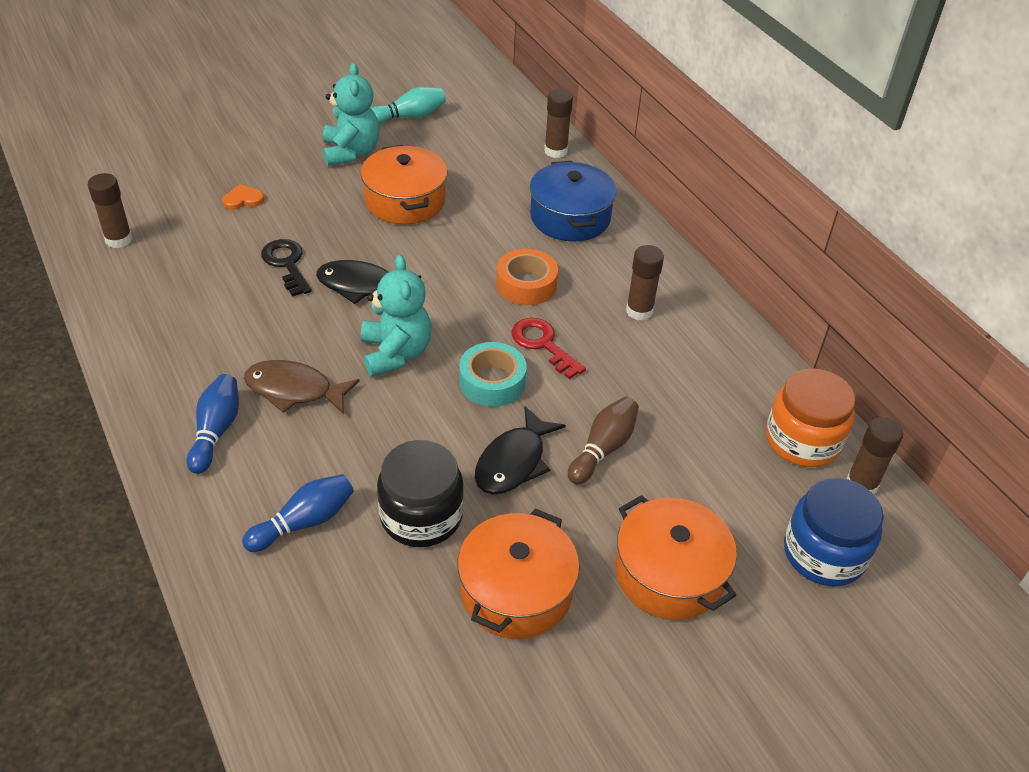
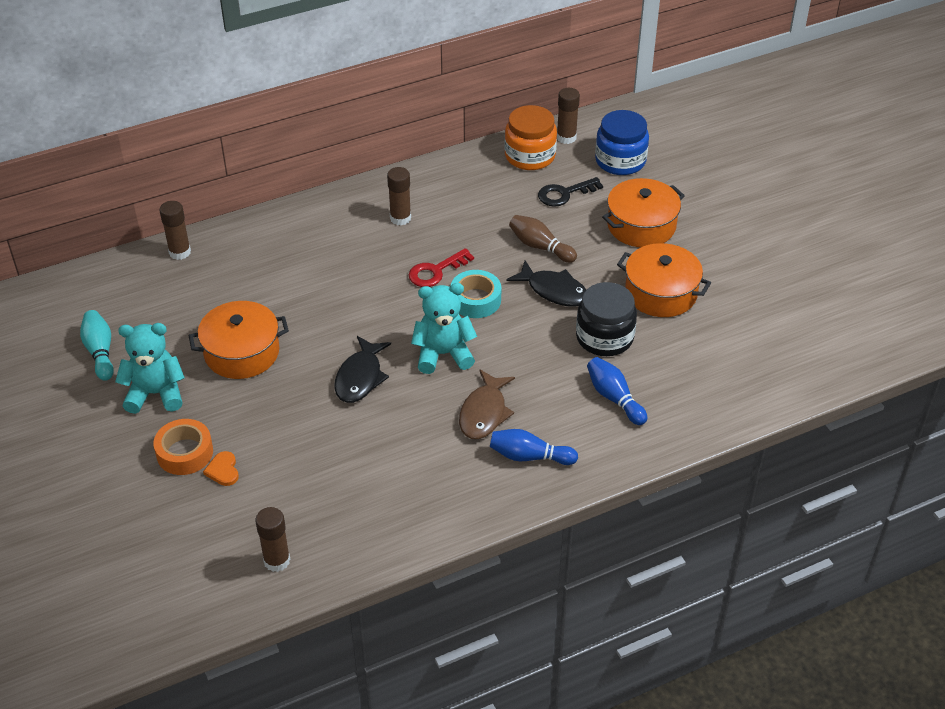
camera: 85 degrees left, 0 degrees up
(287, 264) = (326, 429): black key -> black key (564, 194)
(526, 284) = (365, 278): orange tape -> orange tape (185, 453)
(570, 217) = (279, 248): blue pot -> none

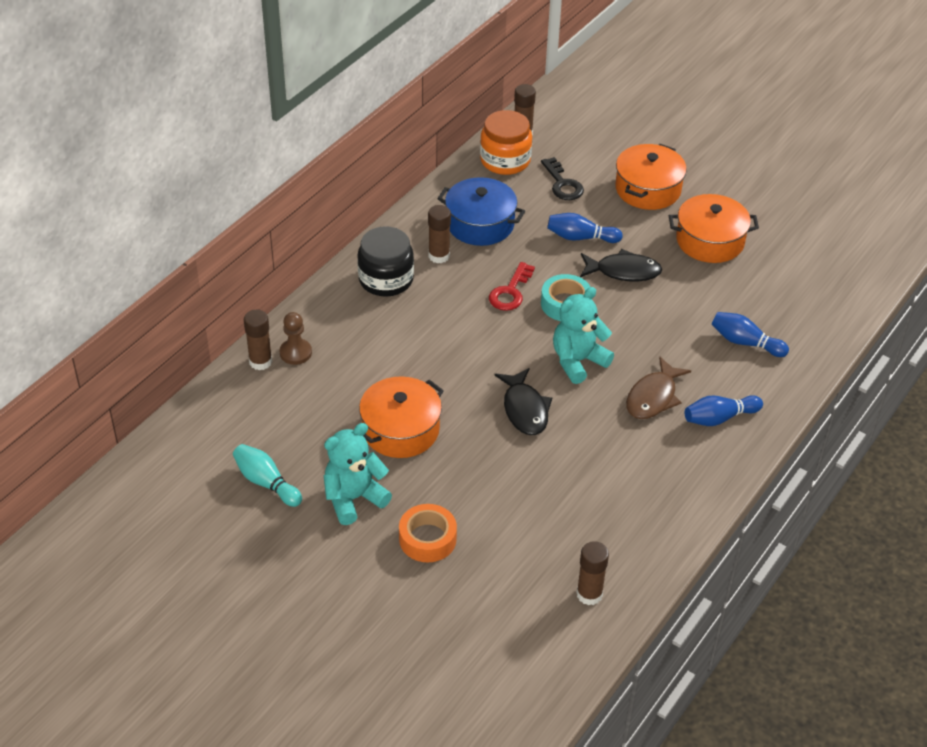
camera: 30 degrees left, 0 degrees up
(213, 255) = (295, 353): none -> brown pawn
(223, 470) = (475, 539): orange heart -> none
(460, 203) = (480, 224): none -> blue pot
(484, 413) = (653, 397): brown fish -> brown fish turned 45 degrees clockwise
(540, 247) = (580, 237): brown bowling pin -> blue bowling pin
(564, 194) = (562, 184): black key -> black key turned 60 degrees counterclockwise
(604, 337) = (696, 295): black jar -> black jar (386, 279)
(620, 161) = (585, 139): blue jar -> none

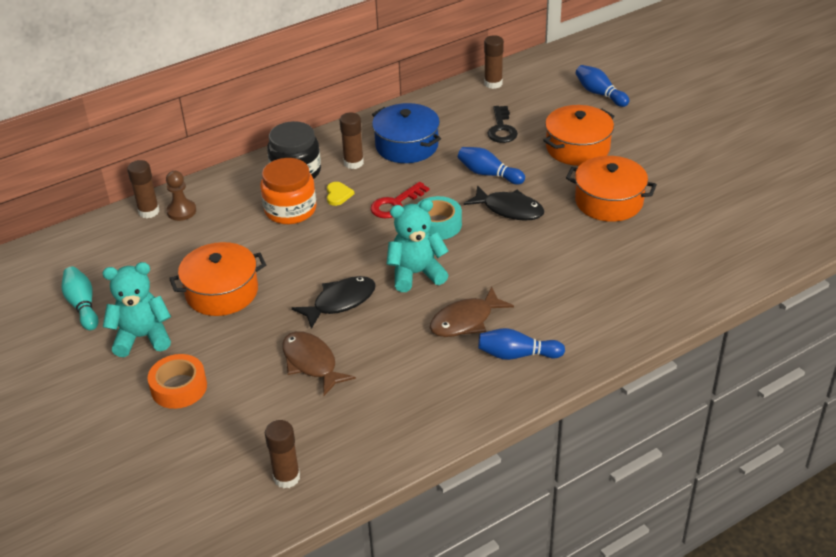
camera: 25 degrees right, 5 degrees down
(446, 295) = (338, 195): none -> yellow heart
(505, 160) = (463, 101): orange jar -> orange jar (290, 210)
(524, 409) = (340, 302): black fish -> black fish turned 135 degrees counterclockwise
(538, 478) = (311, 363): none -> brown fish
(745, 342) = (586, 295): blue bowling pin -> blue bowling pin (600, 94)

